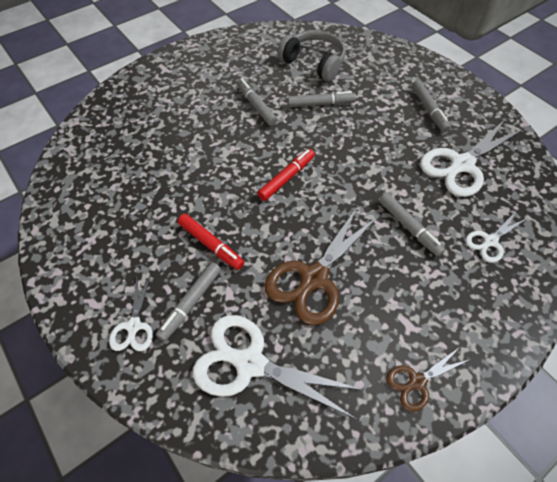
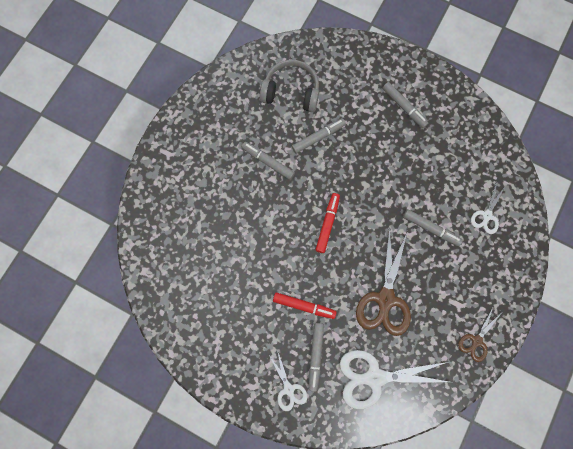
camera: 25 degrees left, 20 degrees up
(462, 164) = (447, 154): white scissors -> none

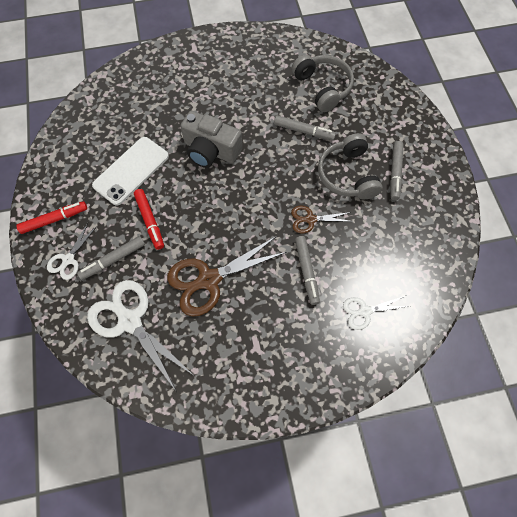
camera: 50 degrees right, 10 degrees down
(247, 288) = (131, 171): none -> white phone
(268, 162) = (249, 113): grey marker -> none
(278, 216) = (211, 150): none -> grey camera
(327, 224) = (236, 189): red marker -> red marker (54, 219)
(379, 139) = (347, 175): none -> grey headphones
(476, 340) = (235, 388): brown scissors -> brown scissors (310, 219)

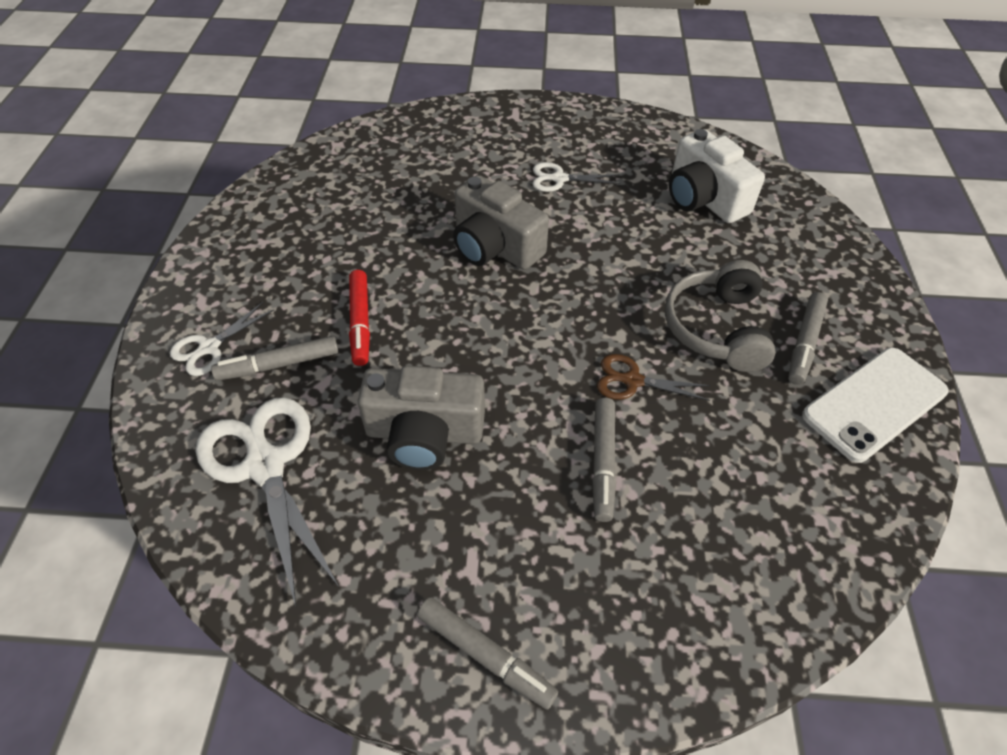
camera: 15 degrees right, 15 degrees down
(54, 219) = (215, 287): red marker -> none
(131, 171) = (359, 247): white phone -> white phone (874, 403)
(209, 280) = (424, 433): brown scissors -> grey camera
(304, 131) = (656, 250): grey marker -> grey marker (485, 655)
(322, 87) = (704, 198): grey headphones -> white camera
(365, 311) = (697, 560): white scissors -> white scissors (559, 179)

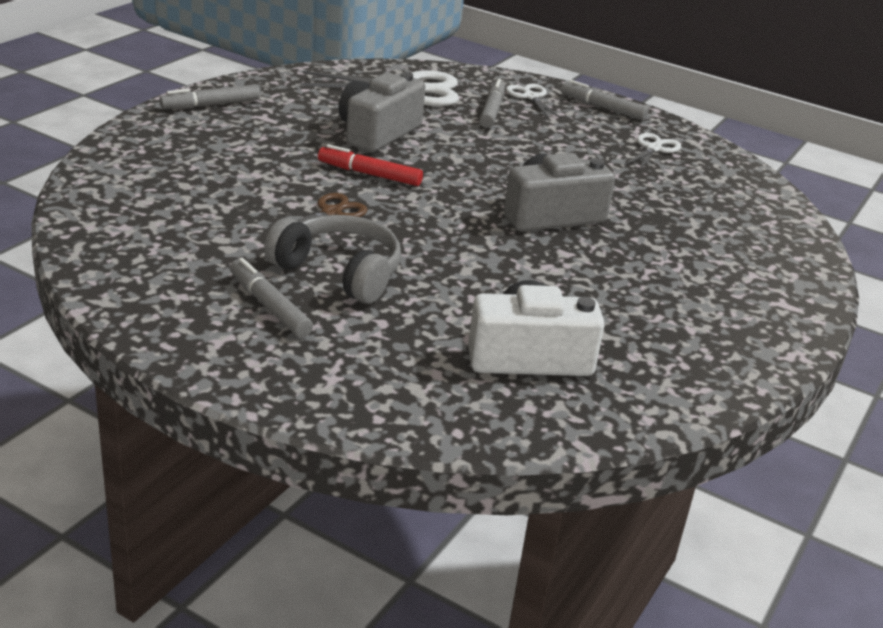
camera: 115 degrees right, 20 degrees down
(360, 322) = (507, 142): red marker -> red marker (369, 174)
(559, 179) = (633, 283): white scissors -> white scissors (653, 149)
(603, 462) = (277, 175): grey marker -> grey marker (603, 108)
(874, 403) = (168, 303): white phone -> none

